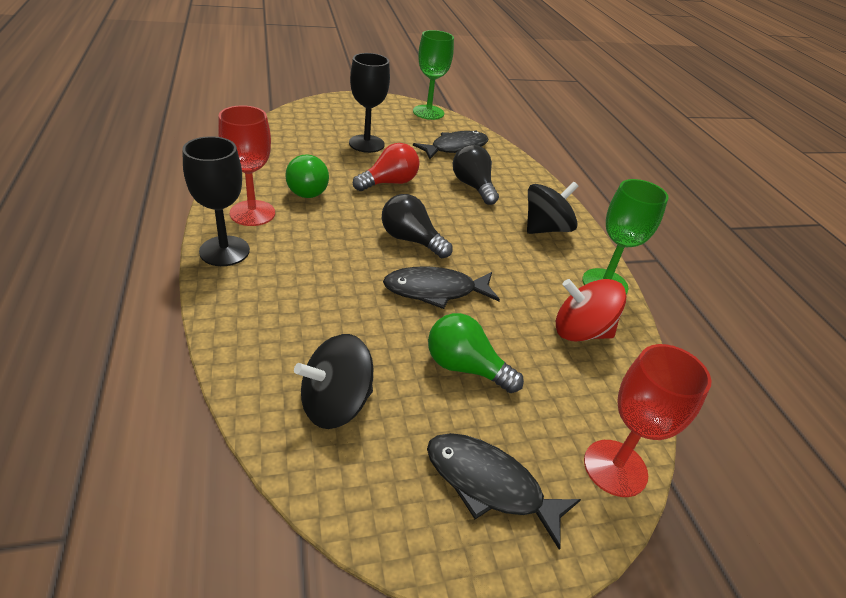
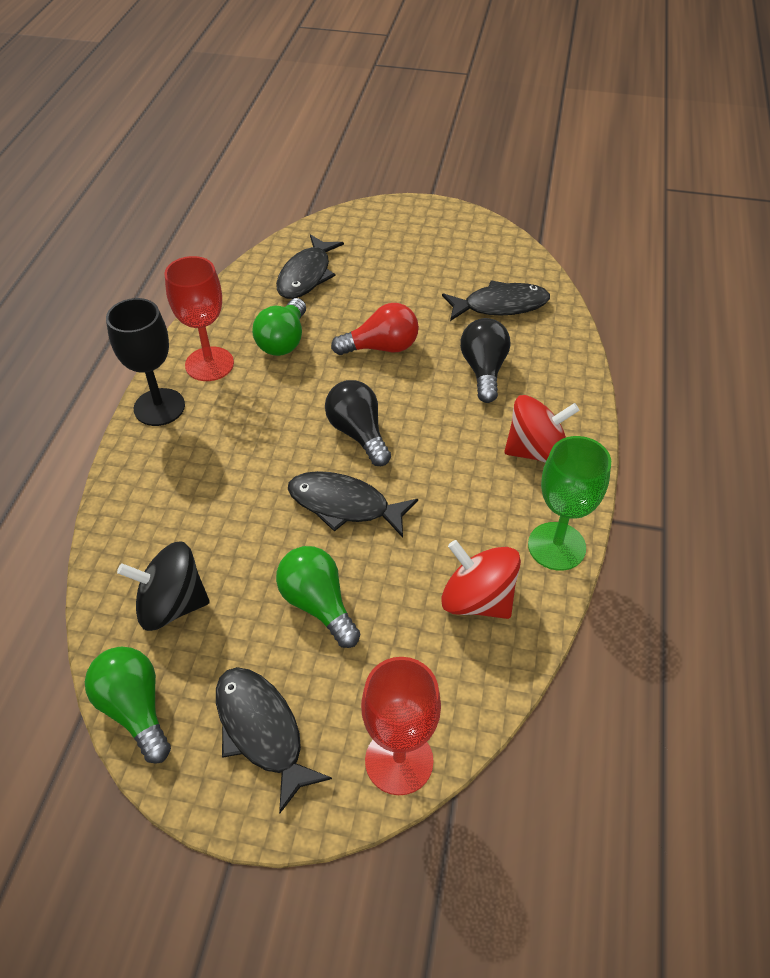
camera: 30 degrees right, 10 degrees up
(298, 145) = (306, 275): none -> black fish
(357, 508) = (135, 709): none -> green light bulb
(366, 144) = (389, 284): black goblet -> none
(428, 112) = (501, 241): green goblet -> none
(545, 228) = (536, 451): black spinning top -> red spinning top

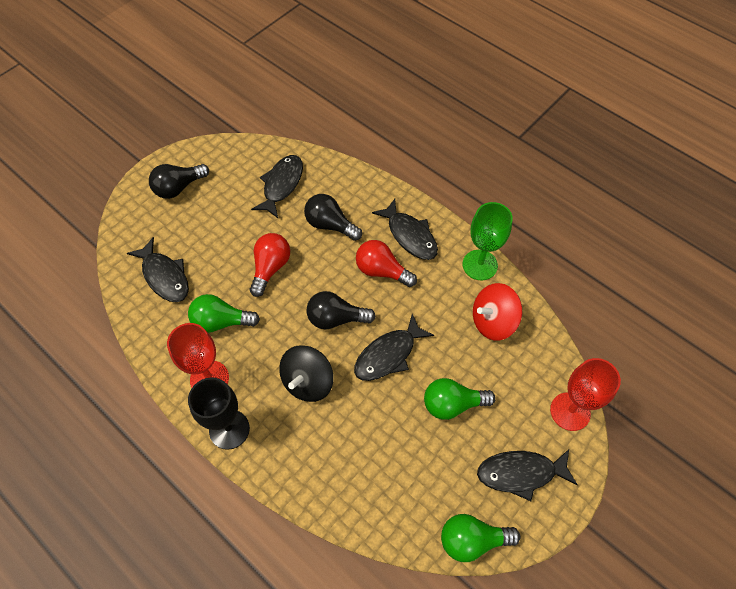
camera: 60 degrees left, 10 degrees up
(171, 605) = (407, 489): black spinning top -> black spinning top (308, 382)
(283, 341) = (221, 322): green light bulb -> green light bulb turned 135 degrees clockwise
(422, 234) = (178, 188): none -> black light bulb
(459, 446) = (381, 271): none -> red light bulb
(536, 451) = (410, 235): red spinning top -> black fish

